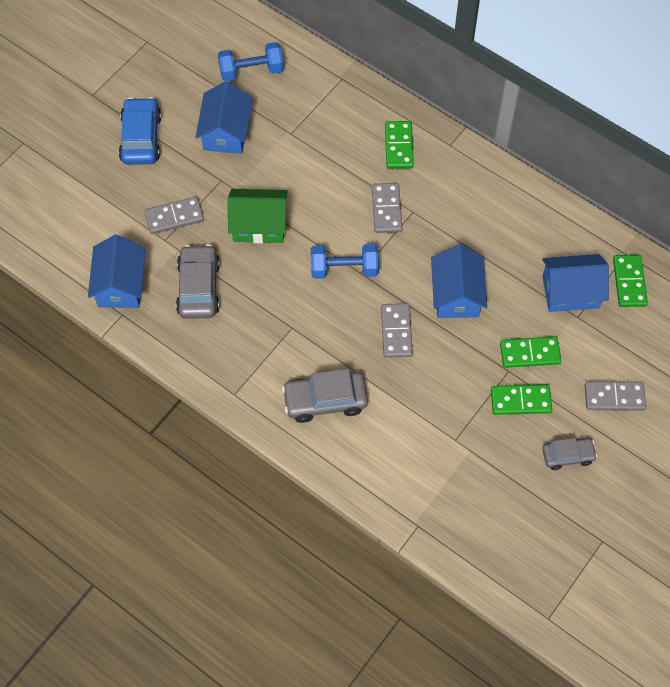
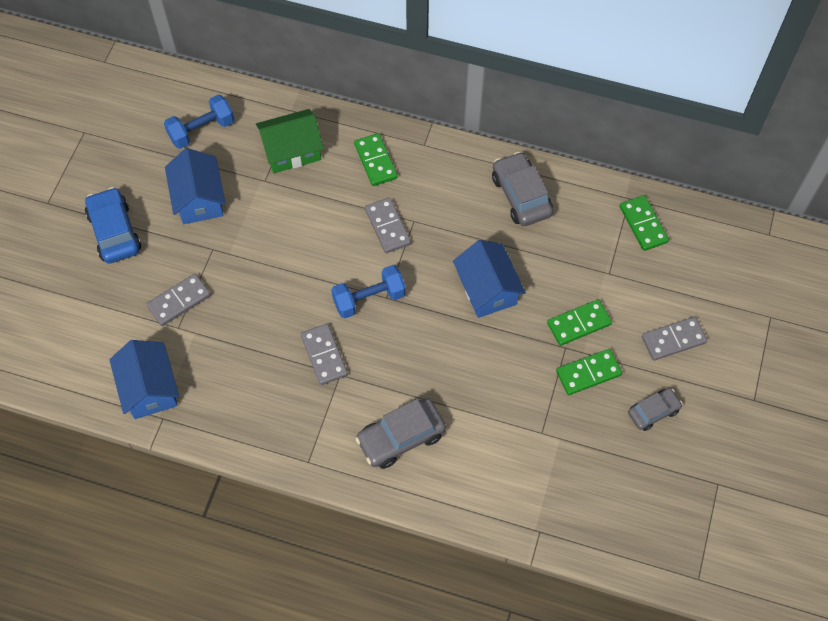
camera: 20 degrees left, 0 degrees up
(198, 288) = (231, 365): grey car -> grey car (521, 196)
(259, 225) = (268, 282): green house -> green house (291, 151)
(396, 331) = (444, 345): grey domino -> grey domino (324, 355)
(570, 292) = (593, 251): blue house -> none

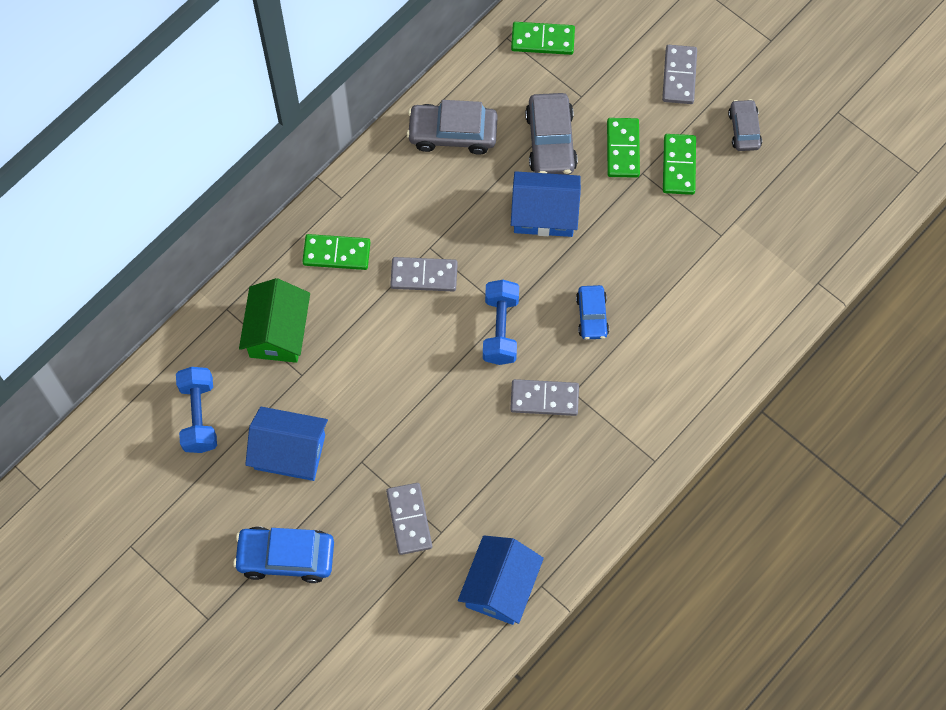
camera: 65 degrees left, 5 degrees up
(149, 388) = (500, 587): blue house -> blue house turned 75 degrees counterclockwise
(401, 437) = (668, 363): grey car -> grey car (551, 141)
(414, 361) = (592, 316): none -> blue car

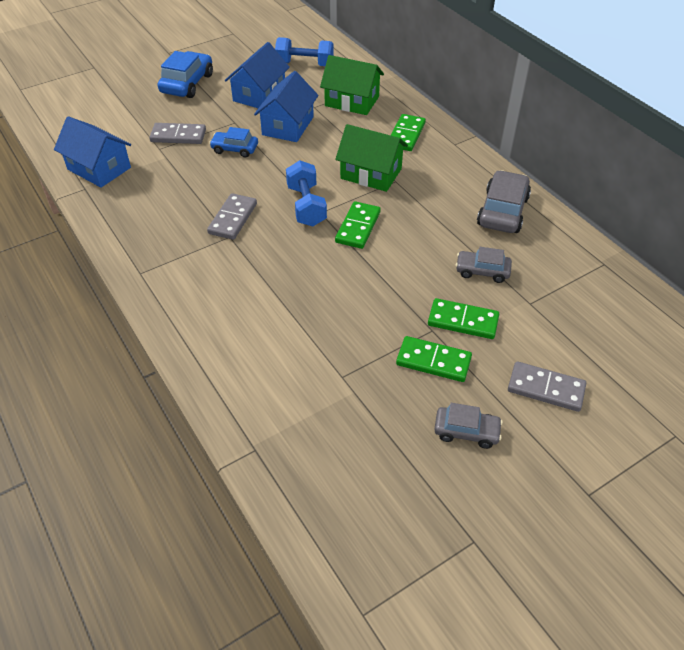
camera: 105 degrees right, 20 degrees down
(424, 276) = (371, 174): grey domino -> green house
(500, 329) = (306, 206): blue dumbbell -> blue dumbbell turned 60 degrees clockwise
(542, 40) = (600, 288): green domino -> green domino (358, 227)
(544, 213) = (407, 252): blue house -> blue house (288, 126)
(551, 141) = (482, 271): grey car -> grey car, size x0.62
(592, 316) = (294, 262): blue car -> blue car (235, 149)

